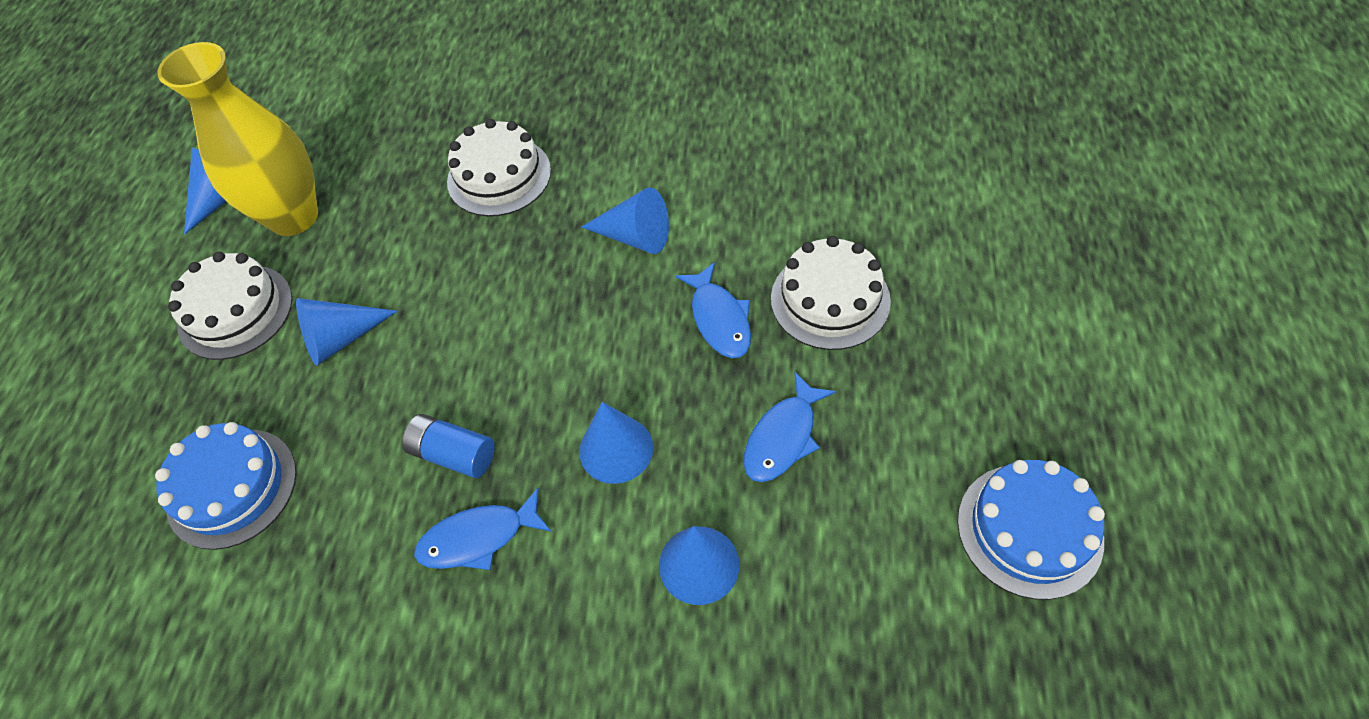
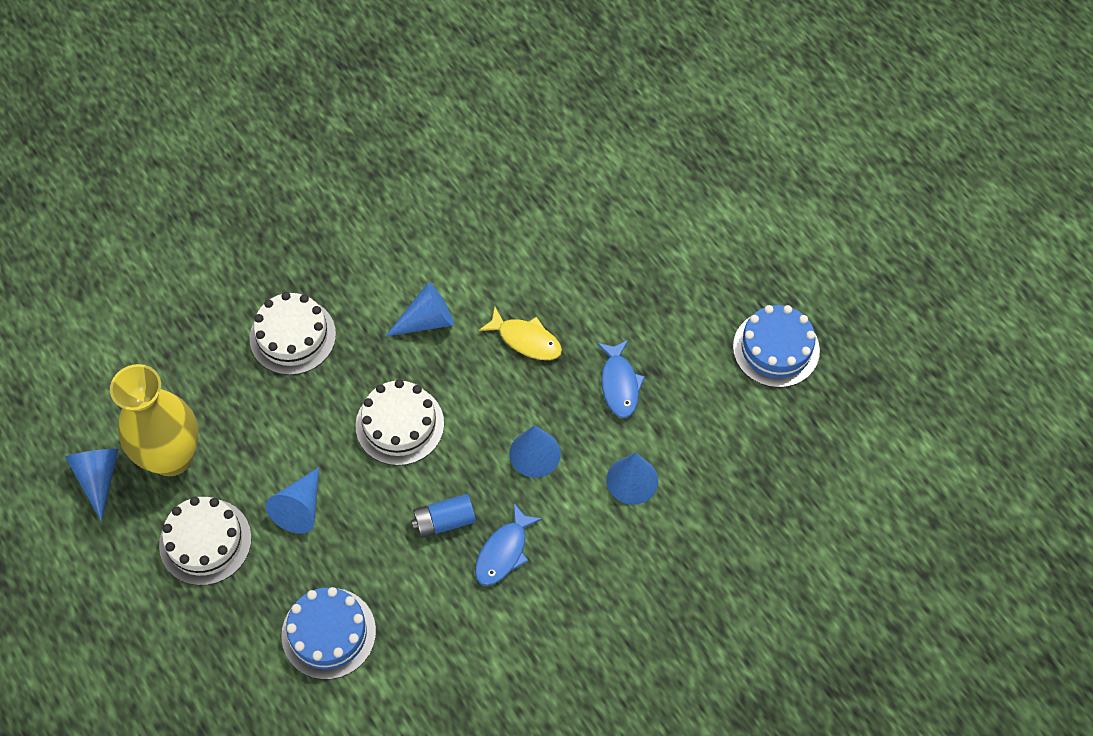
camera: 45 degrees left, 5 degrees up
(719, 319) = (526, 340): blue fish -> yellow fish
(830, 299) = (580, 286): white cake -> white cake (399, 424)

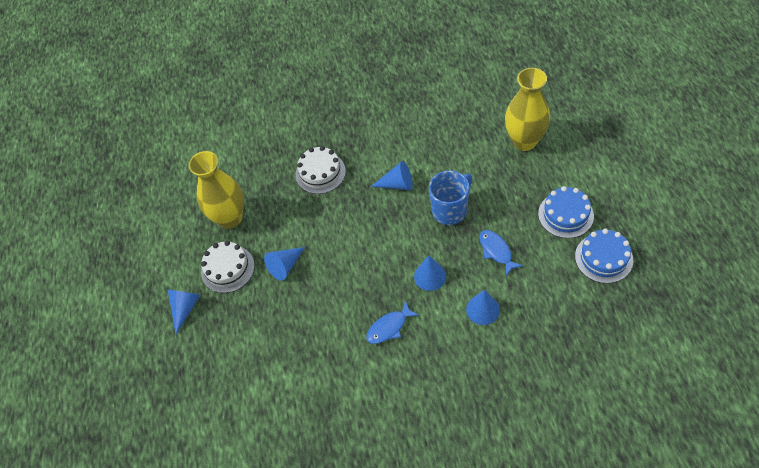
camera: 30 degrees right, 5 degrees down
(98, 478) = (188, 218): blue cone -> blue cone (185, 308)
(328, 633) = (271, 341): blue cake -> blue cake (565, 215)
(399, 424) = (359, 237): white cake -> none
(444, 521) = (362, 298): blue battery -> none
(526, 340) = (450, 210): yellow fish -> blue mug
(598, 195) = (524, 141): none -> yellow vase
(619, 384) = (496, 251): blue fish -> blue fish turned 135 degrees clockwise

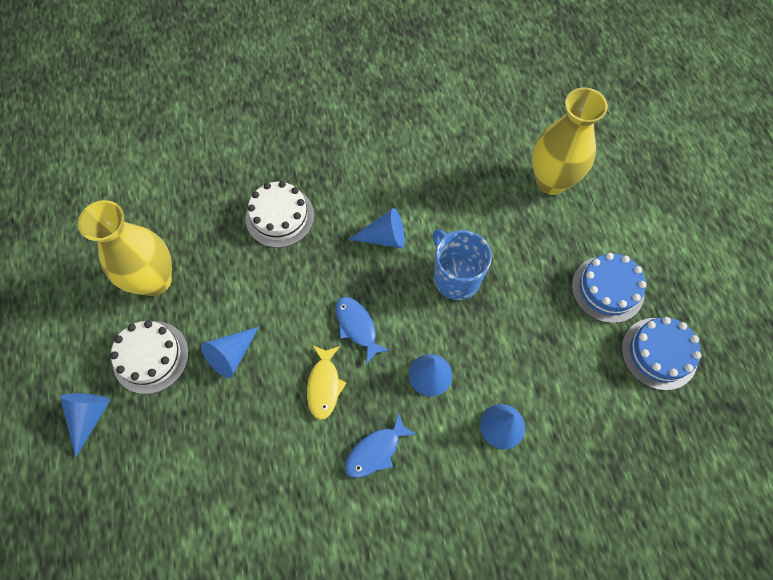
camera: 10 degrees left, 10 degrees up
(352, 285) = (324, 385): none -> yellow fish
(450, 210) = (455, 278): blue mug -> blue mug turned 75 degrees counterclockwise
(496, 251) = (518, 339): blue fish -> blue fish (357, 327)

